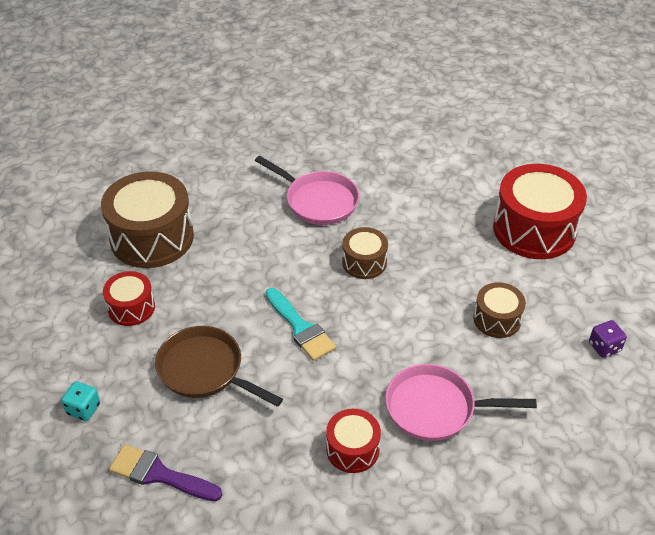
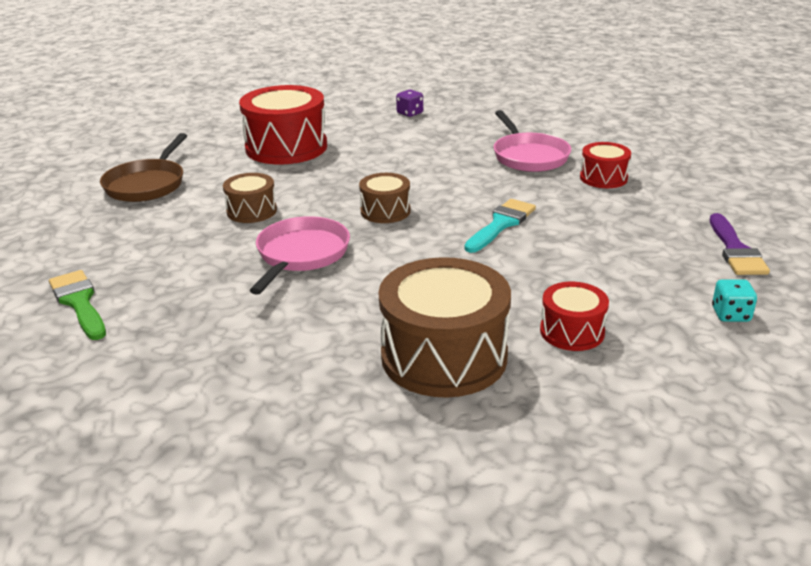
camera: 110 degrees left, 15 degrees down
(205, 370) = (603, 259): brown pan -> brown pan (147, 184)
(315, 102) = (79, 302): none -> green brush
(497, 319) = (412, 148): brown drum -> brown drum (252, 211)

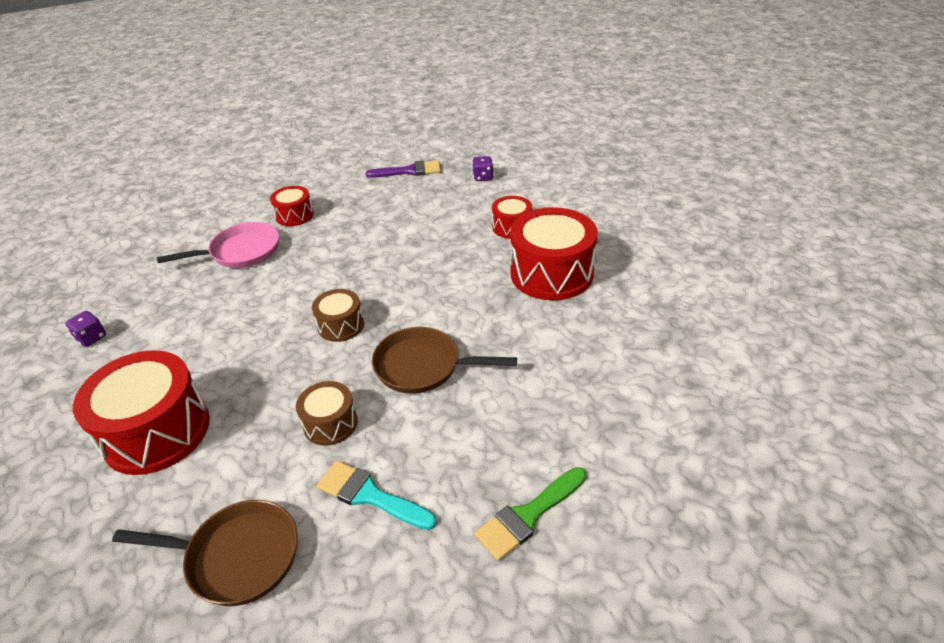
camera: 95 degrees left, 10 degrees up
(301, 255) = (423, 366): pink pan -> brown pan
(444, 356) = (551, 273): brown drum -> red drum
(501, 224) = (370, 260): turquoise brush -> turquoise brush (370, 496)
(730, 314) = (483, 177): turquoise dice -> purple dice

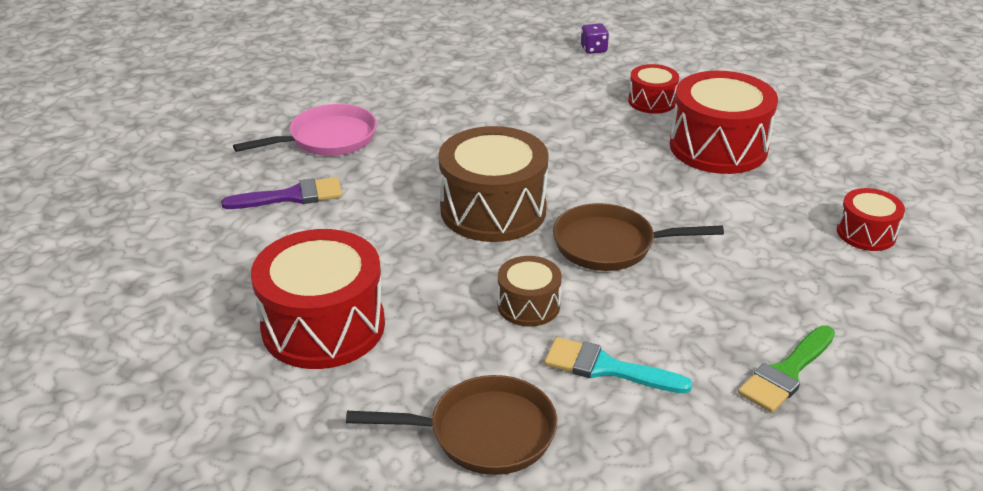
camera: 10 degrees left, 5 degrees down
(91, 338) = (183, 238): purple dice -> none
(294, 215) = (376, 97): red drum -> red drum (866, 233)
(341, 325) = (493, 210): brown drum -> brown drum, size x1.91
(409, 171) = (498, 45): purple brush -> purple brush (291, 196)

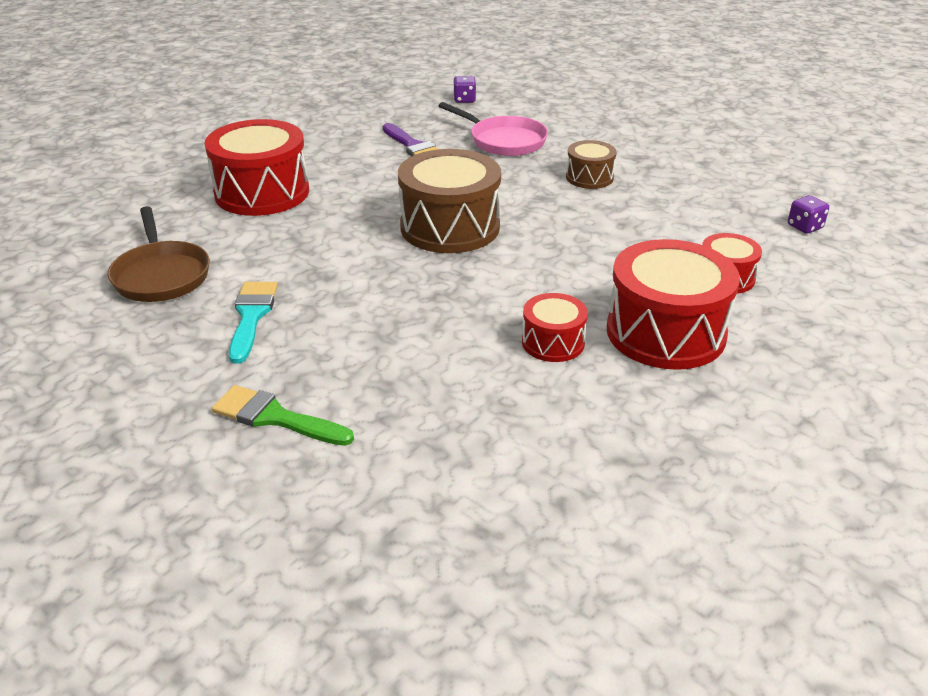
camera: 70 degrees right, 0 degrees up
(198, 139) = (464, 100): none -> purple dice
(528, 305) = (321, 267): brown drum -> brown drum (589, 177)
(610, 245) = (431, 292): brown pan -> none
(866, 233) = (559, 460): red drum -> red drum (553, 342)

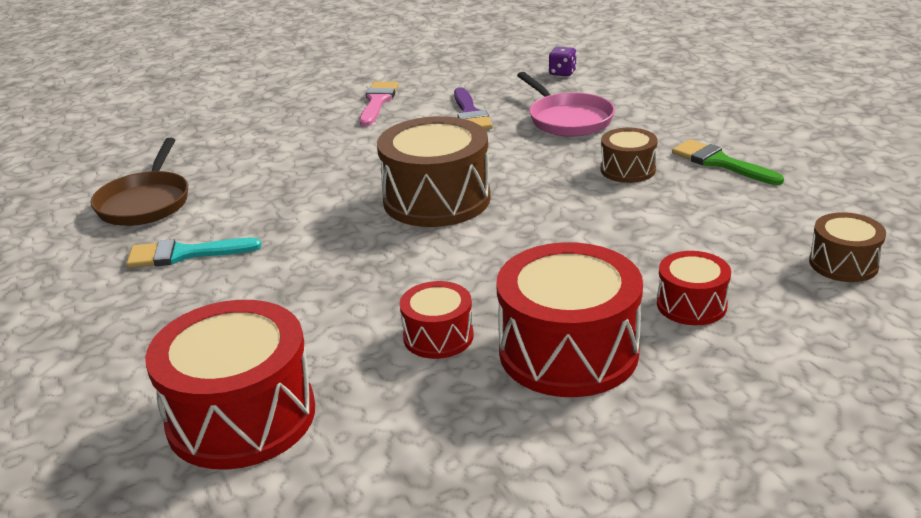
camera: 25 degrees right, 5 degrees down
(251, 316) = (185, 254): turquoise brush -> turquoise brush turned 120 degrees counterclockwise
(262, 193) = (292, 140): red drum -> red drum (241, 416)
(275, 417) = (124, 352): green brush -> green brush (720, 163)
(315, 146) = (377, 102): none -> pink brush
(805, 227) = (843, 264): purple dice -> brown drum

